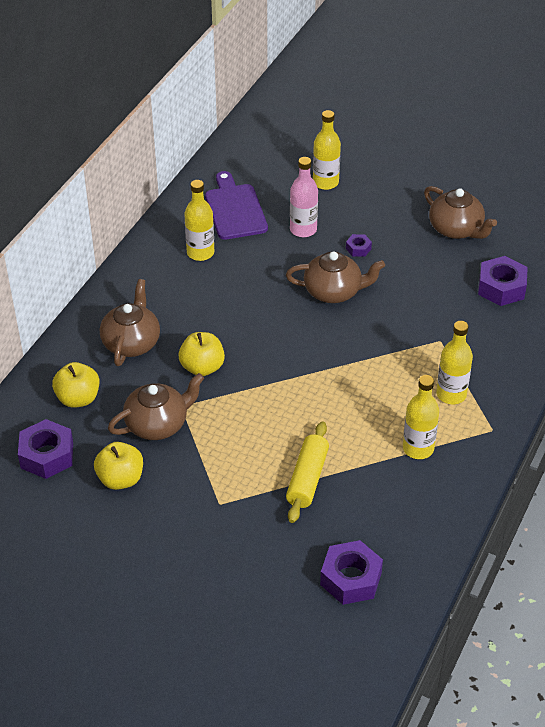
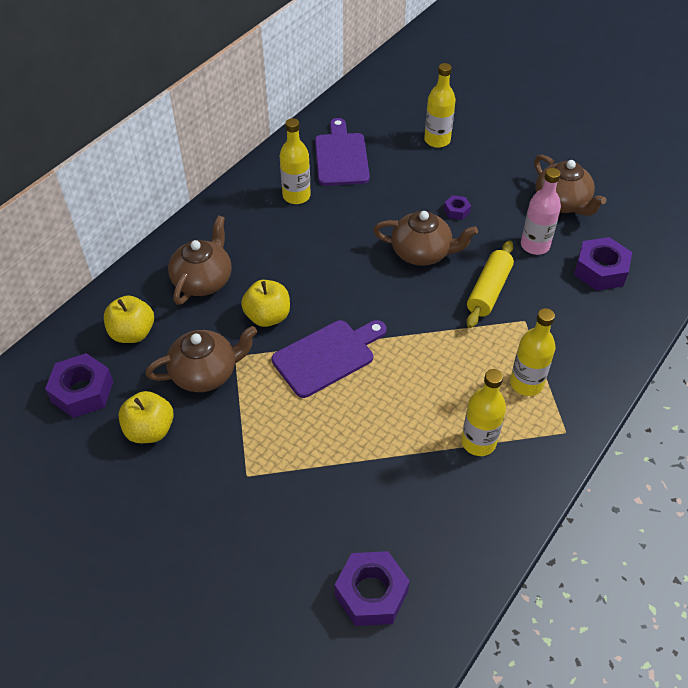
camera: 10 degrees right, 5 degrees up
(267, 395) = (327, 356): none -> purple cutting board
(303, 229) = (404, 185): pink bottle -> pink bottle (535, 245)
(307, 478) = (349, 460): yellow rolling pin -> yellow rolling pin (488, 291)

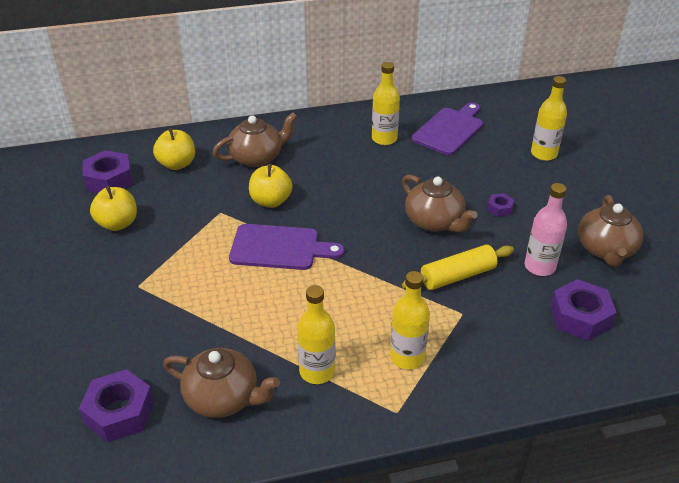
camera: 40 degrees right, 10 degrees down
(205, 373) = (190, 211): brown teapot -> brown teapot (223, 397)

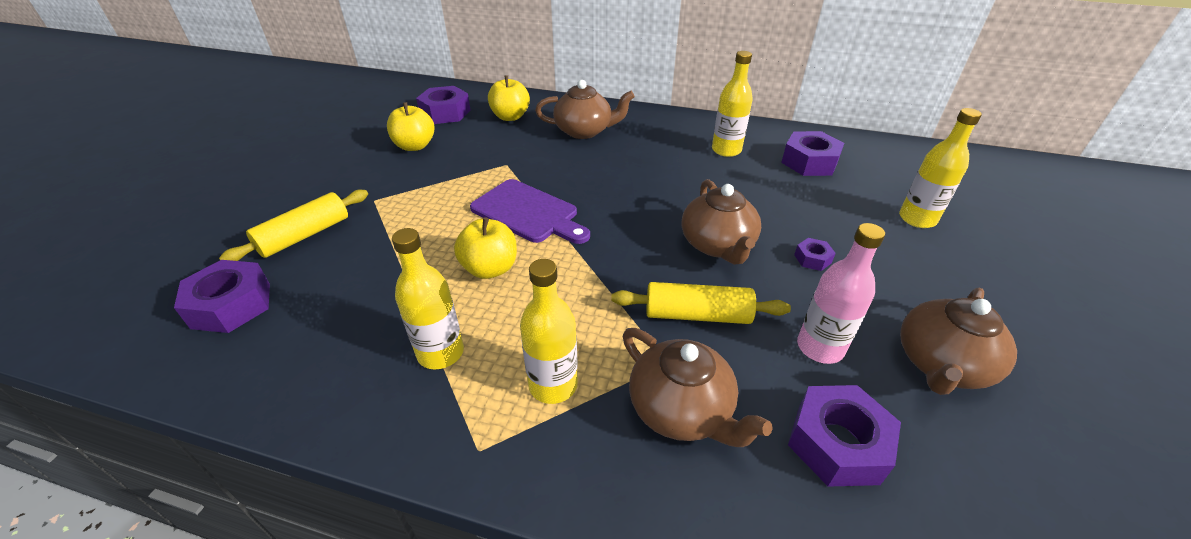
camera: 30 degrees right, 0 degrees up
(112, 338) = (304, 235): none -> yellow rolling pin
(223, 397) = (327, 335): brown teapot -> brown teapot (681, 410)
(271, 201) = (561, 170): yellow apple -> yellow apple (490, 269)
(449, 130) = (809, 162): purple cutting board -> purple nut

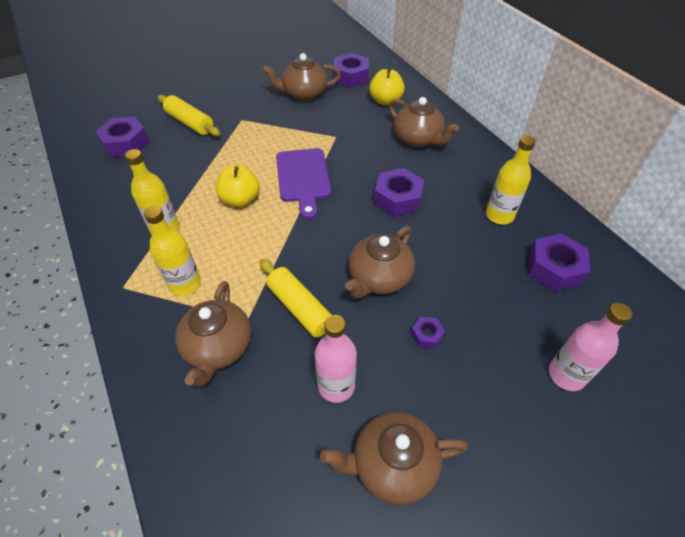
camera: 45 degrees right, 10 degrees up
(304, 235) = (190, 123): yellow rolling pin -> yellow rolling pin turned 45 degrees clockwise
(415, 146) = (304, 93): yellow apple -> brown teapot
(837, 443) = (260, 435): purple nut -> purple nut (398, 199)
(917, 219) = (566, 375): yellow bottle -> pink bottle

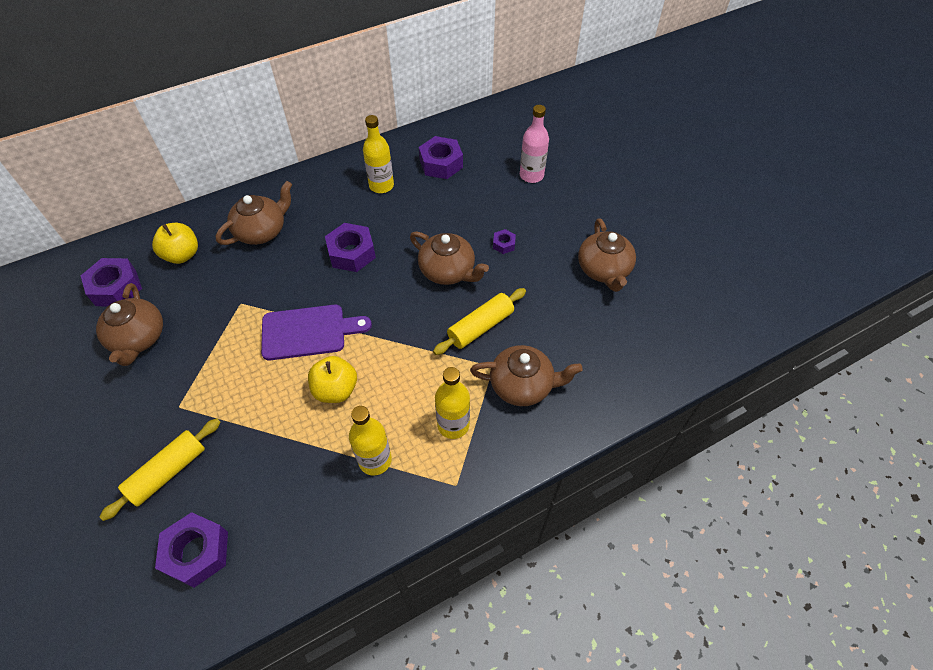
camera: 90 degrees left, 5 degrees up
(336, 386) = (550, 301): pink bottle -> none

